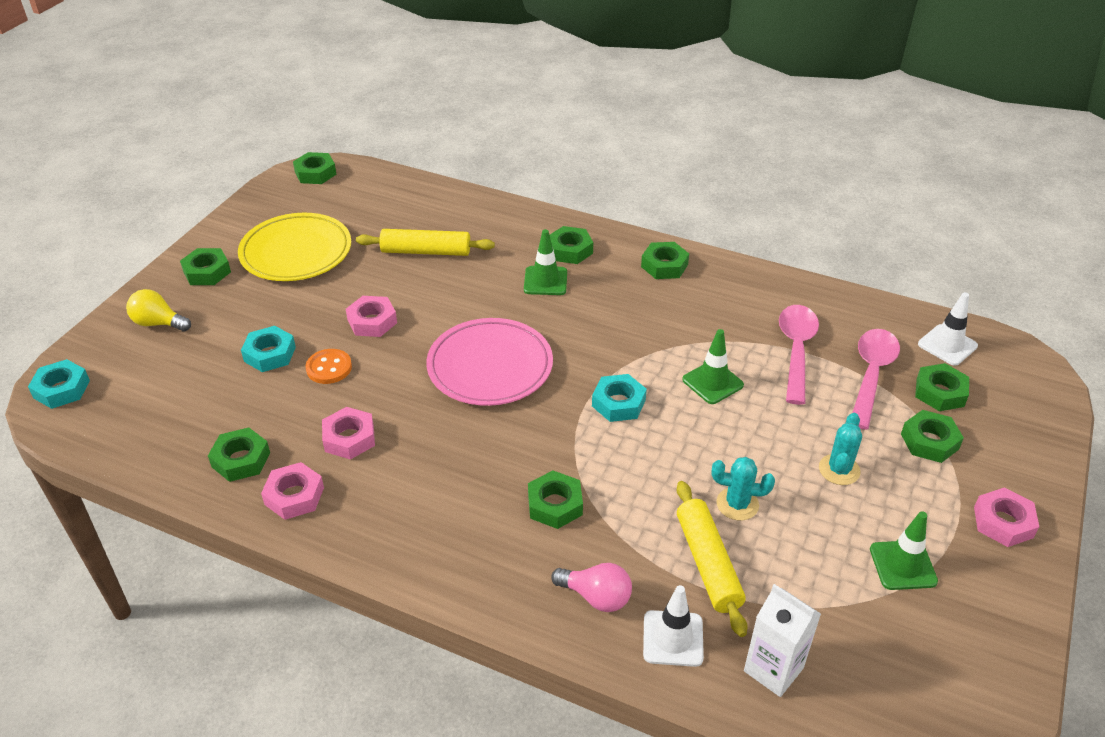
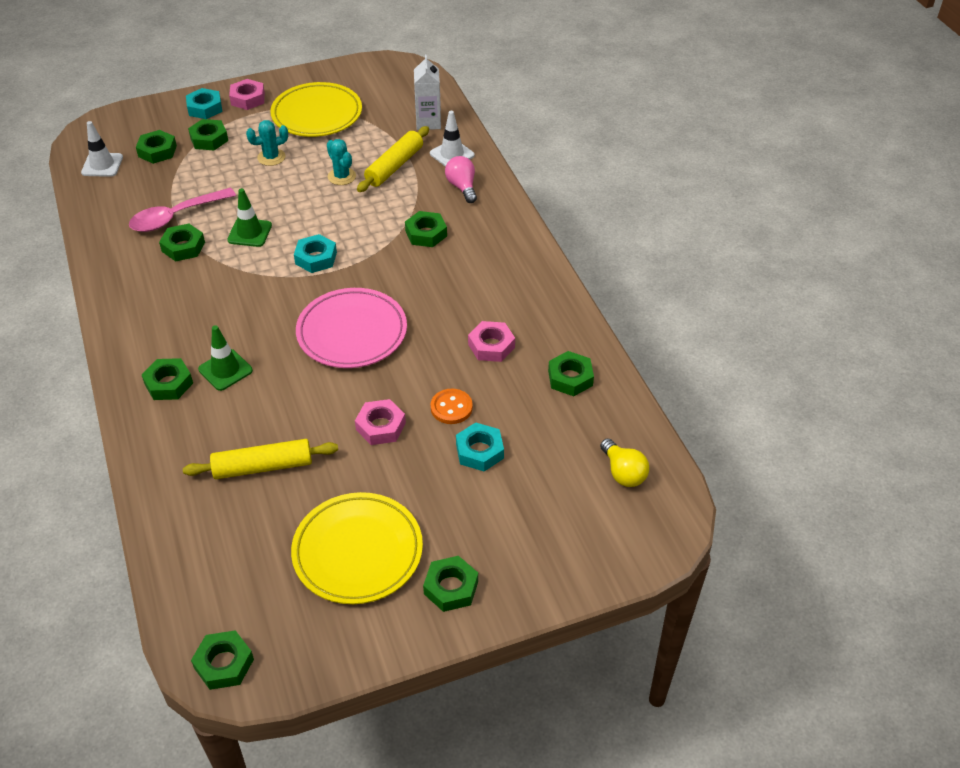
camera: 135 degrees left, 5 degrees up
(61, 389) = (656, 533): turquoise nut -> turquoise nut (205, 108)
(158, 323) = (537, 551): yellow light bulb -> yellow light bulb (623, 472)
(294, 496) = (558, 332): pink nut -> none
(426, 252) = (263, 466): yellow rolling pin -> yellow rolling pin turned 60 degrees counterclockwise
(664, 265) = (136, 322): green nut -> green nut (183, 247)
(871, 374) = (168, 180): pink spoon -> none
(903, 565) = (317, 114): green traffic cone -> yellow plate

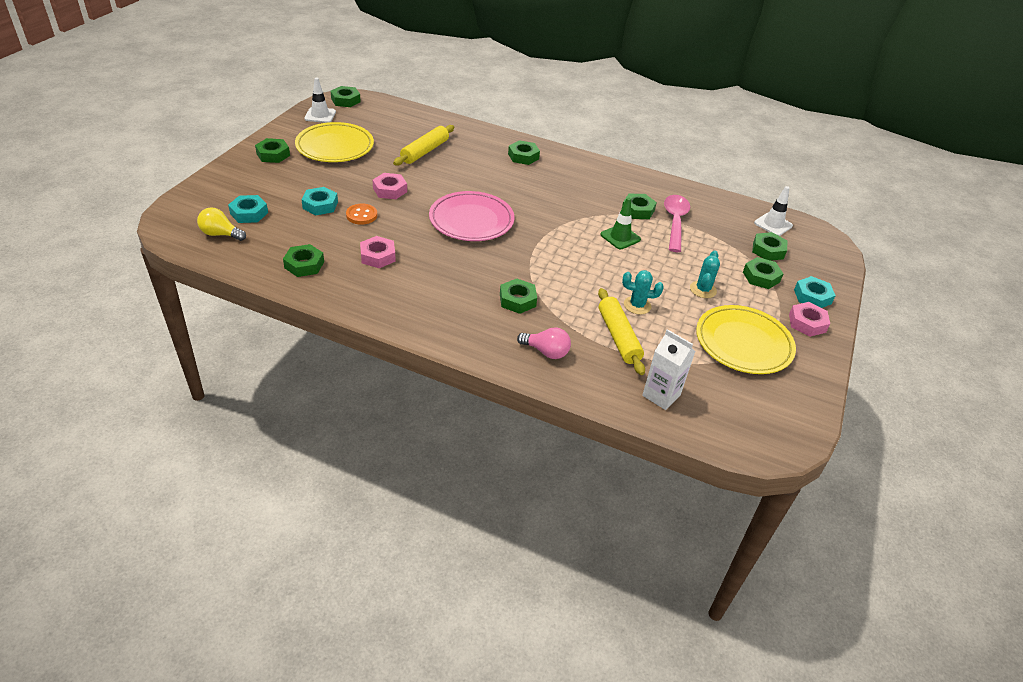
camera: 130 degrees right, 5 degrees down
(225, 370) = (507, 173): green traffic cone -> none
(316, 258) = (558, 245): turquoise nut -> turquoise nut (249, 213)
(452, 154) = (596, 376): white traffic cone -> white traffic cone (320, 115)

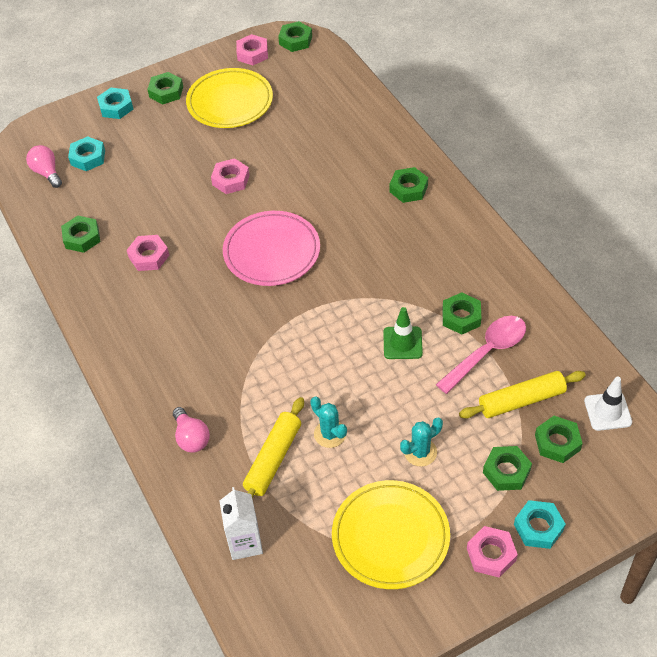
camera: 45 degrees right, 10 degrees up
(220, 234) = (47, 173): yellow light bulb -> pink light bulb
(320, 115) = (252, 54): white traffic cone -> pink nut
(320, 205) = (153, 173): turquoise nut -> turquoise nut (116, 107)
(361, 215) = (178, 201): orange button -> none
(425, 151) = (311, 142): yellow rolling pin -> yellow rolling pin (521, 400)
(517, 300) = (222, 368): green nut -> none

